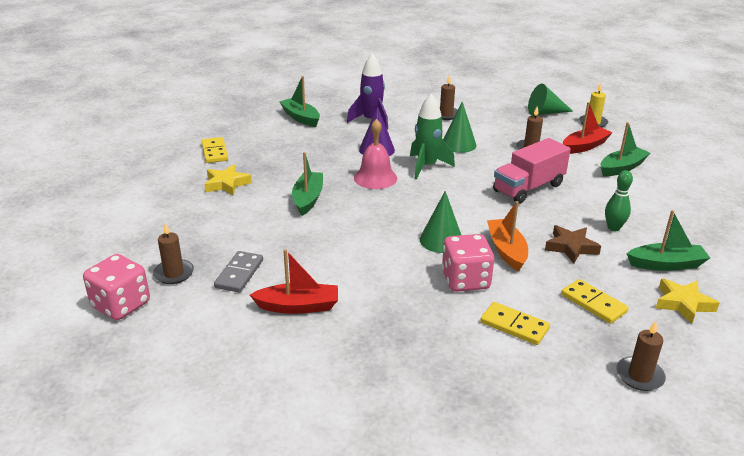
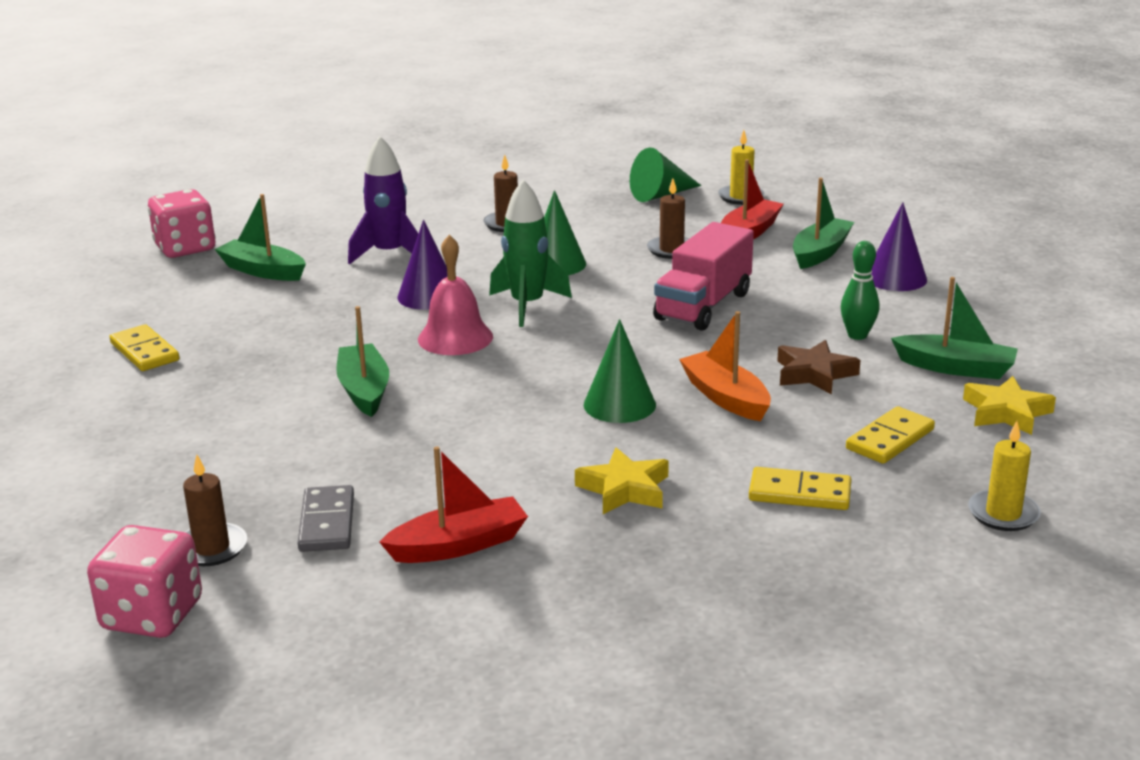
camera: 20 degrees left, 5 degrees down
(226, 184) = (204, 396): yellow star -> yellow star (624, 489)
(465, 280) = (691, 451): pink dice -> pink dice (185, 248)
(593, 303) = (889, 439): yellow domino -> yellow domino turned 75 degrees counterclockwise
(639, 376) = (1003, 514): brown candle -> yellow candle
(661, 194) = (895, 278): none -> purple cone
(666, 264) = (955, 368): green boat -> green boat turned 45 degrees clockwise

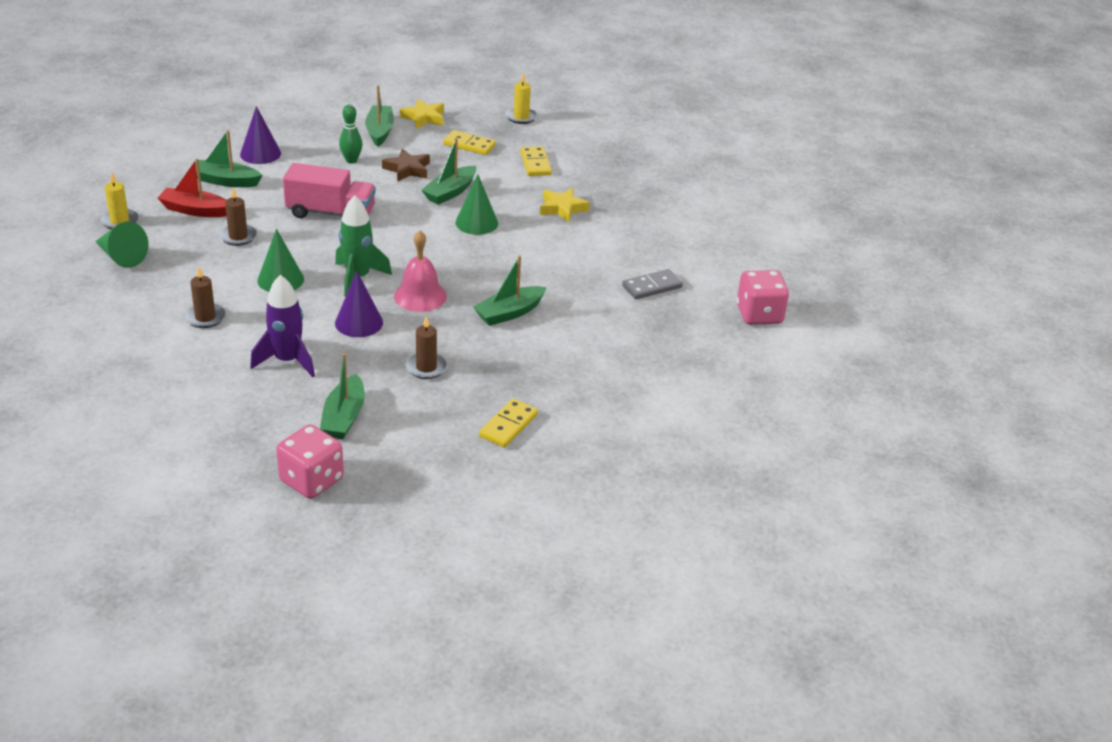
camera: 115 degrees left, 10 degrees up
(211, 548) = (698, 315): brown candle -> brown candle (426, 367)
(459, 545) = (642, 244): red boat -> none
(725, 397) = (450, 192): orange boat -> green boat

